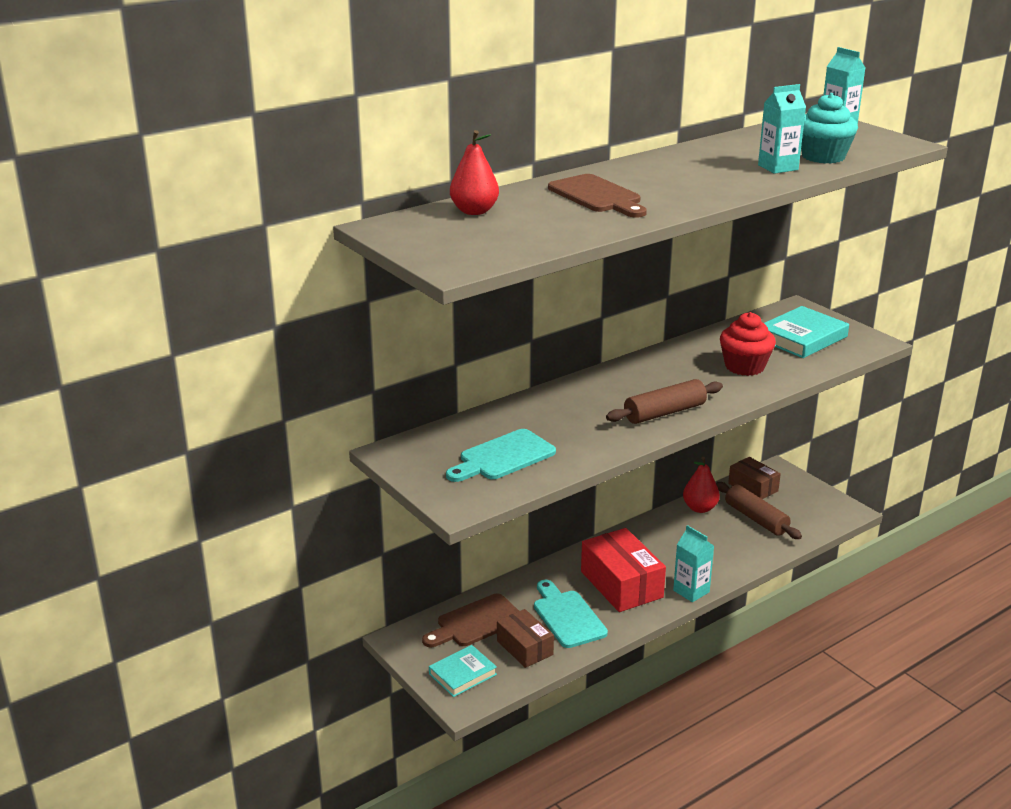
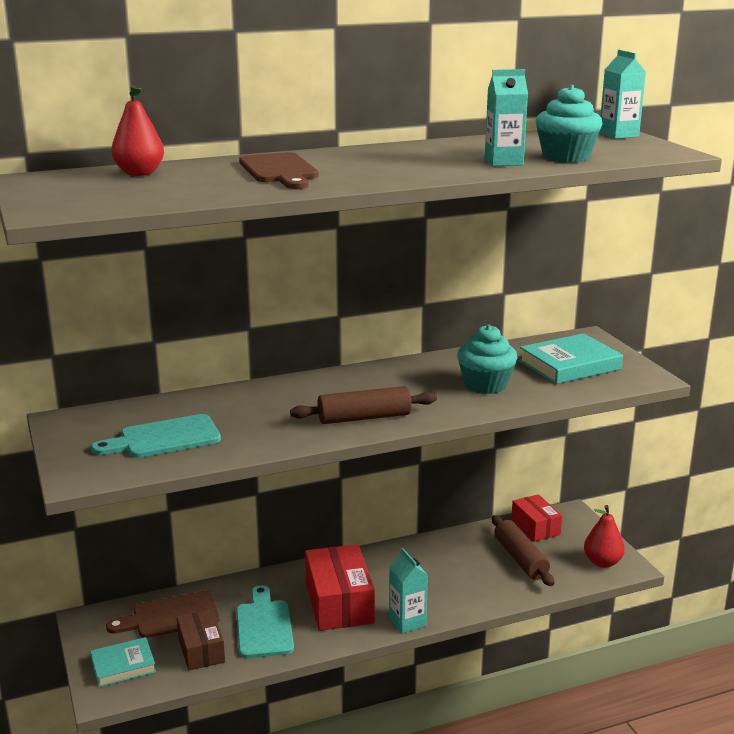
camera: 15 degrees right, 5 degrees down
(700, 508) = (467, 539): red pear -> red pear (602, 562)
(744, 366) = (485, 385): red cupcake -> turquoise cupcake
(753, 487) = (535, 527): brown box -> red box

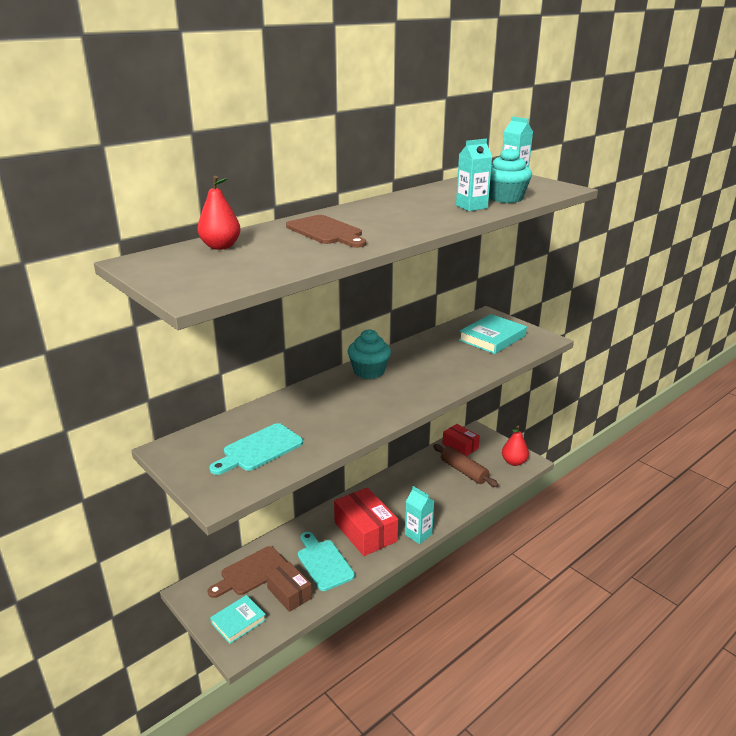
camera: 20 degrees left, 5 degrees up
(364, 418) = (391, 403): brown rolling pin -> none
(485, 385) = (451, 362): turquoise cupcake -> turquoise cupcake (369, 371)

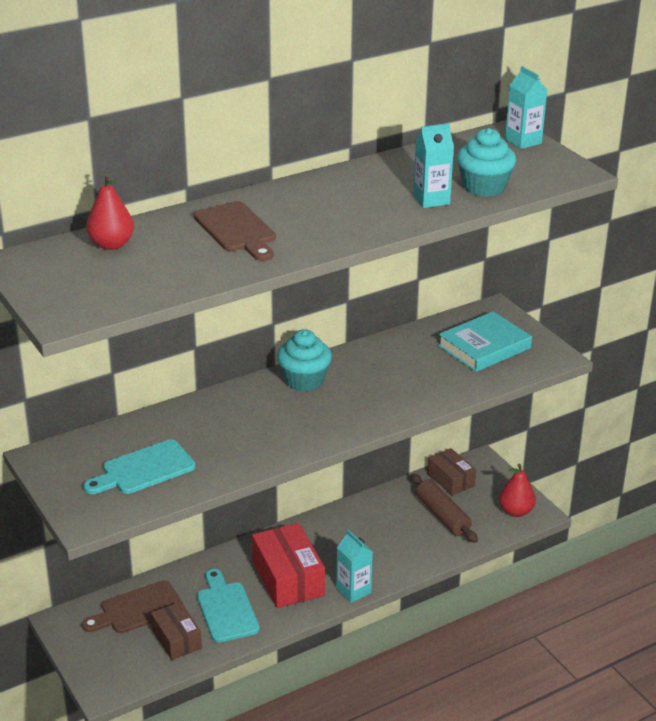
camera: 10 degrees right, 5 degrees up
(238, 621) = (111, 662): turquoise book -> none
(460, 446) = (450, 480): red box -> brown box

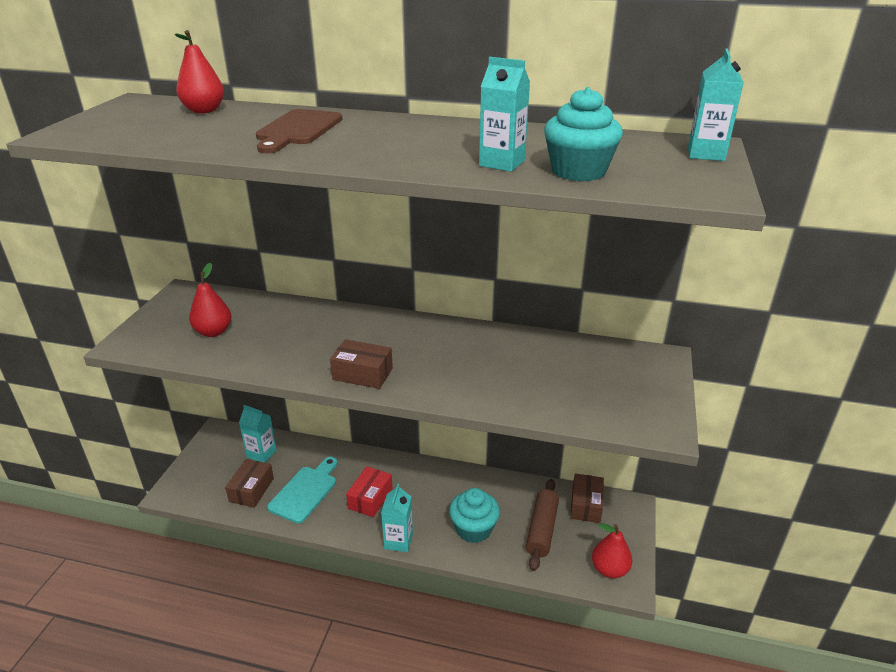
camera: 45 degrees right, 0 degrees up
(137, 609) = (261, 454): brown cutting board -> turquoise carton
(144, 469) = (213, 332): turquoise cutting board -> red pear
(288, 578) = (370, 498): red box -> red box, size x0.62
(304, 380) = (414, 331): turquoise cupcake -> turquoise cupcake (473, 529)
(322, 430) = (362, 374): none -> brown box
(484, 347) = (603, 383): turquoise book -> none

